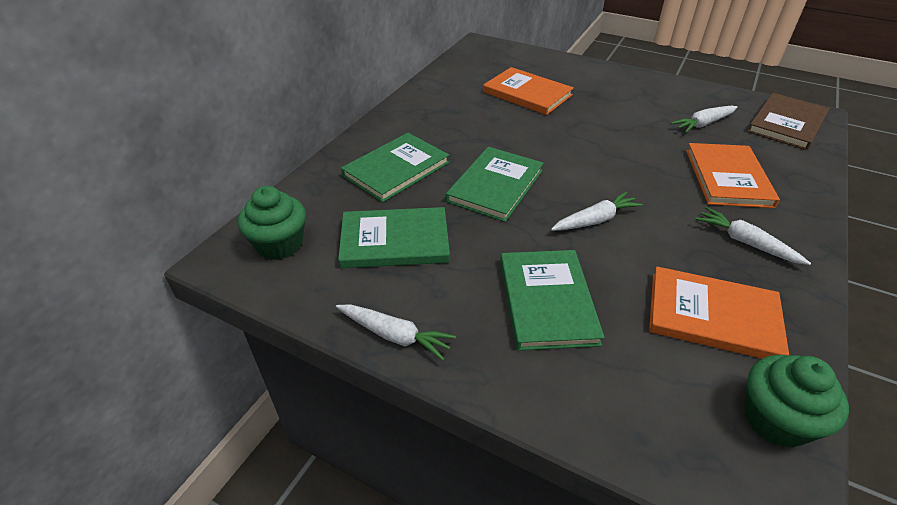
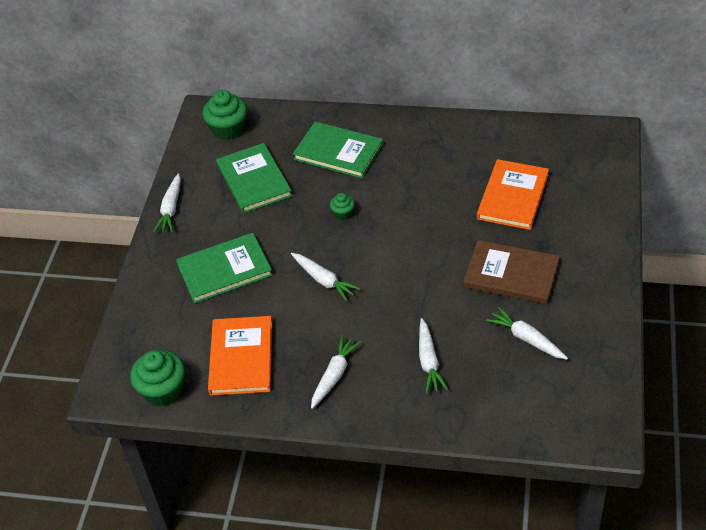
camera: 75 degrees right, 5 degrees up
(495, 186) = (343, 213): green book -> green cupcake
(728, 178) = (429, 361): orange book -> white carrot
(786, 124) = (568, 410): brown book -> brown book (511, 274)

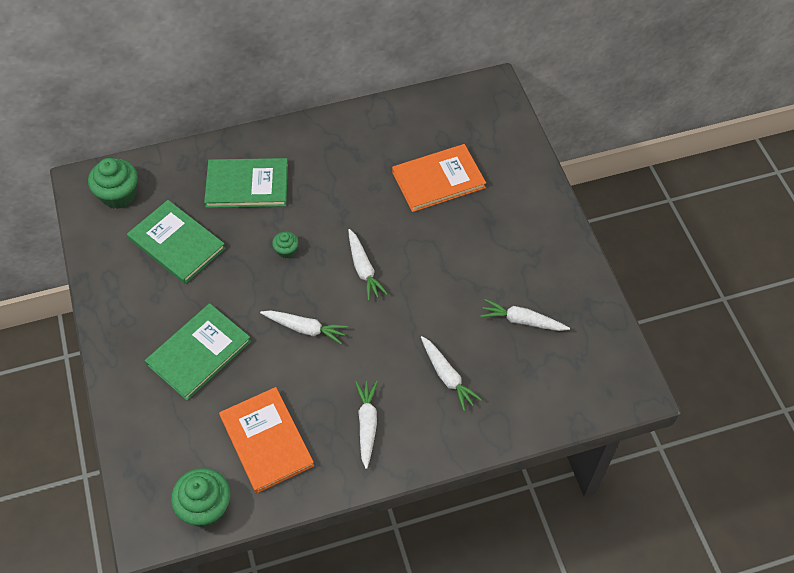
camera: 30 degrees left, 10 degrees up
(171, 209) = (105, 304): white carrot -> white carrot (363, 269)
(511, 274) = (476, 260): brown book -> none
(513, 197) = (438, 180): orange book -> orange book turned 75 degrees clockwise

